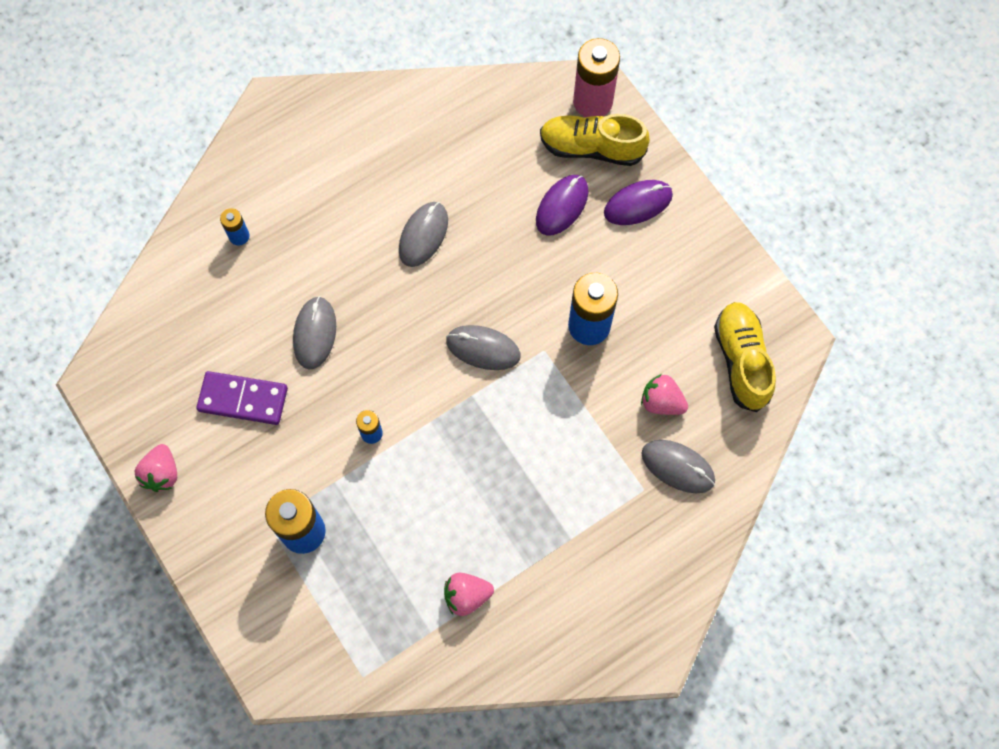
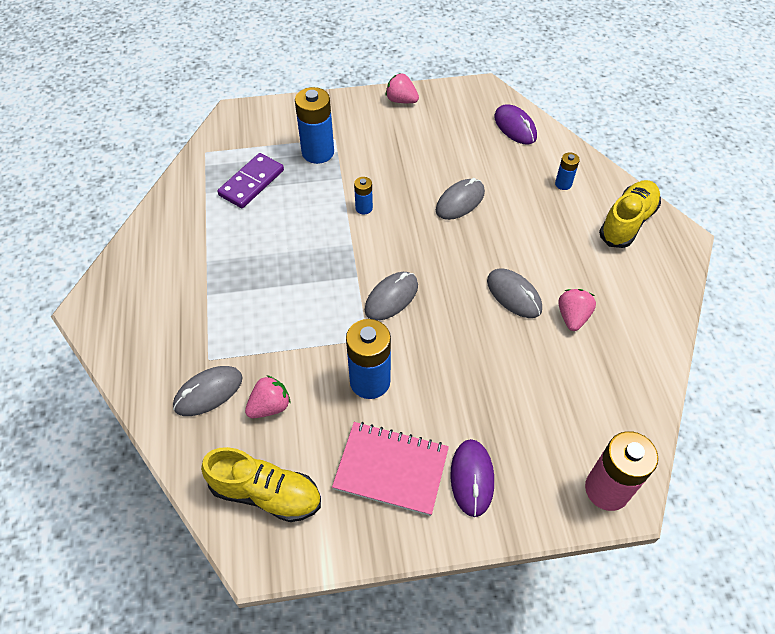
camera: 115 degrees right, 15 degrees down
(243, 399) = (430, 150): purple domino -> purple domino (251, 183)
(315, 334) = (460, 201): grey mouse -> grey mouse turned 75 degrees counterclockwise
(466, 596) = (213, 219): pink strawberry -> pink strawberry (572, 317)
(562, 206) = (497, 410): purple mouse -> purple mouse (515, 127)
(591, 148) = (552, 464): yellow shoe -> yellow shoe (627, 222)
(664, 270) = (391, 469): none -> pink notebook

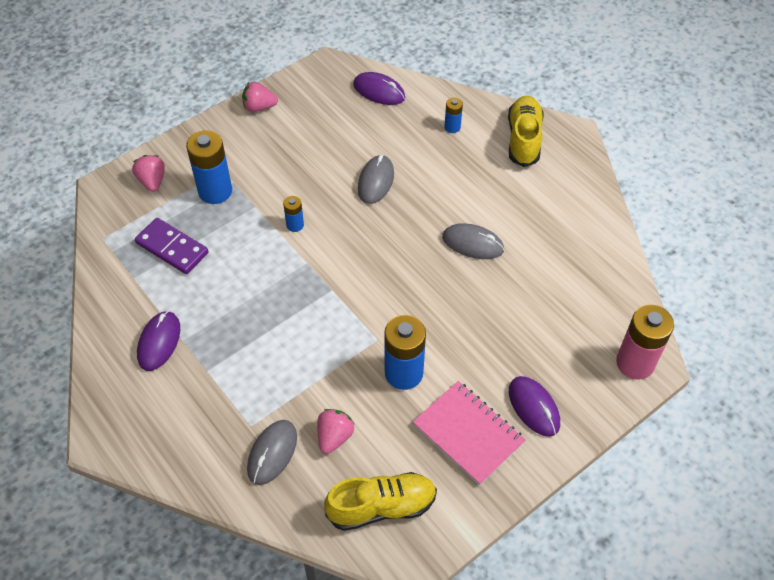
camera: 30 degrees left, 0 degrees up
(187, 253) = (159, 342): none -> purple mouse
(251, 183) = (172, 248): purple domino -> purple domino turned 60 degrees counterclockwise
(391, 298) = (374, 294): grey mouse -> none
(391, 469) = (468, 434): pink notebook -> pink notebook turned 60 degrees clockwise
(572, 317) = (529, 240): pink strawberry -> pink strawberry (152, 181)

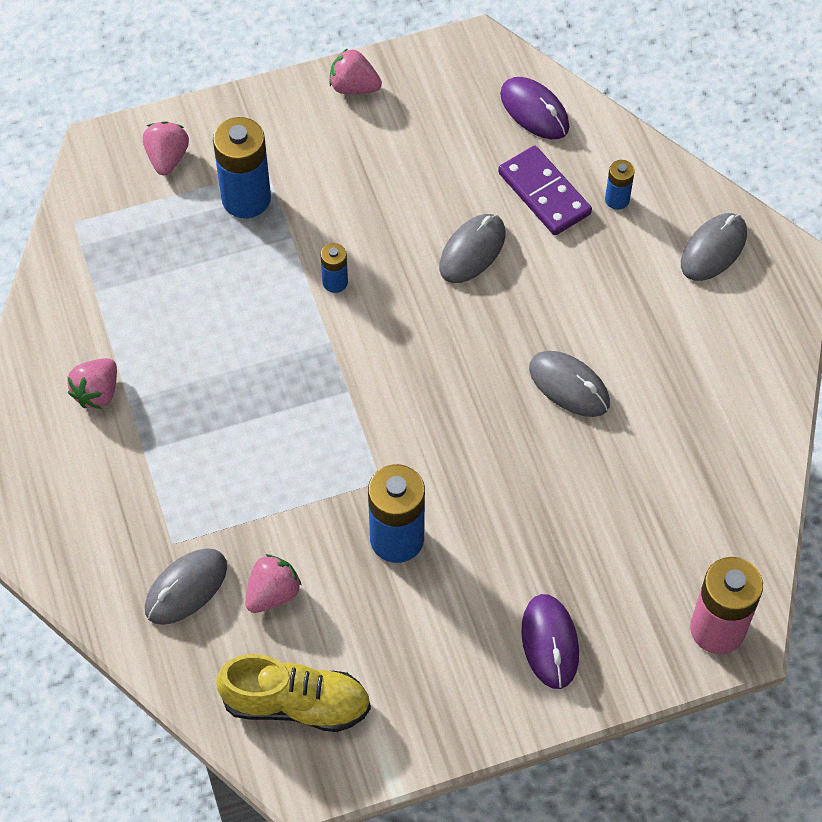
camera: 20 degrees right, 5 degrees up
(159, 342) = (97, 392): purple mouse -> pink strawberry
(172, 248) = (159, 265): purple domino -> purple domino (544, 193)
(468, 434) = (447, 648): pink notebook -> none
(523, 139) = (713, 249): yellow shoe -> grey mouse

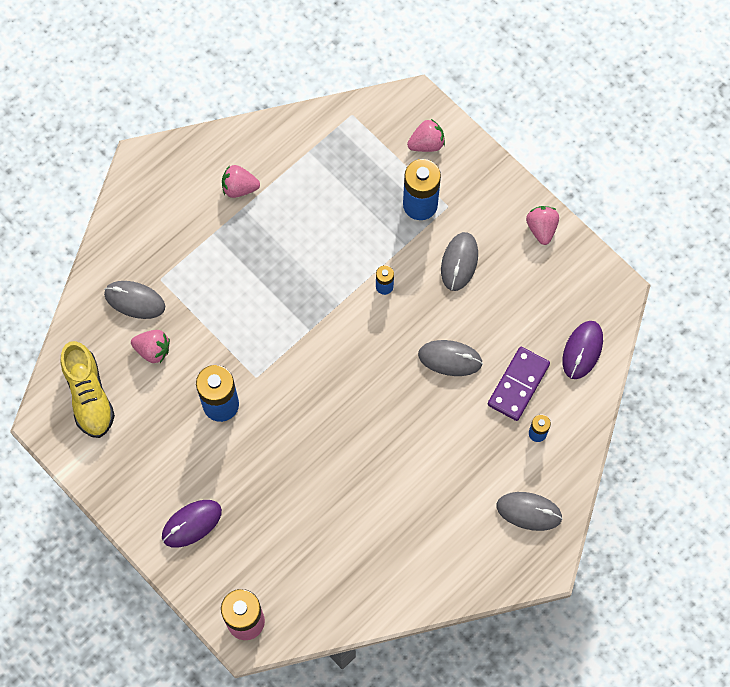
camera: 65 degrees right, 10 degrees up
(569, 386) = (377, 461): grey mouse -> grey mouse (459, 262)

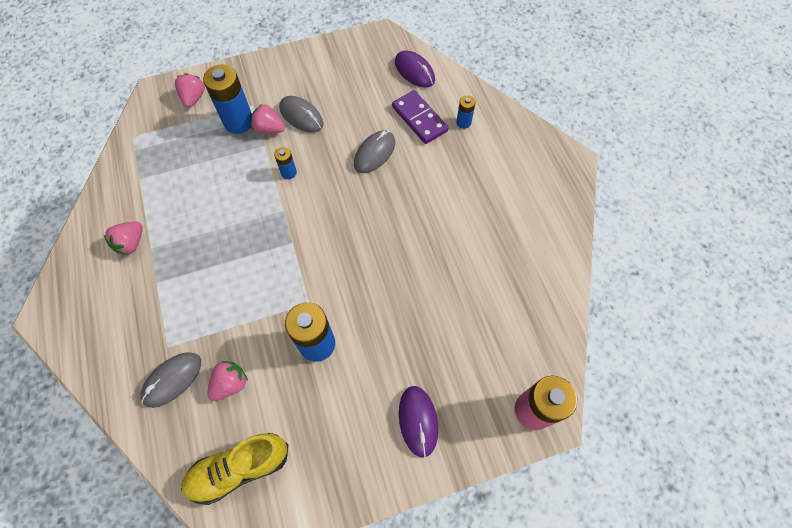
camera: 65 degrees left, 5 degrees down
(89, 396) = (239, 468): yellow shoe -> yellow shoe turned 150 degrees clockwise
(529, 512) = (523, 152): grey mouse -> none
(541, 228) = (308, 57): pink strawberry -> pink strawberry (269, 129)

